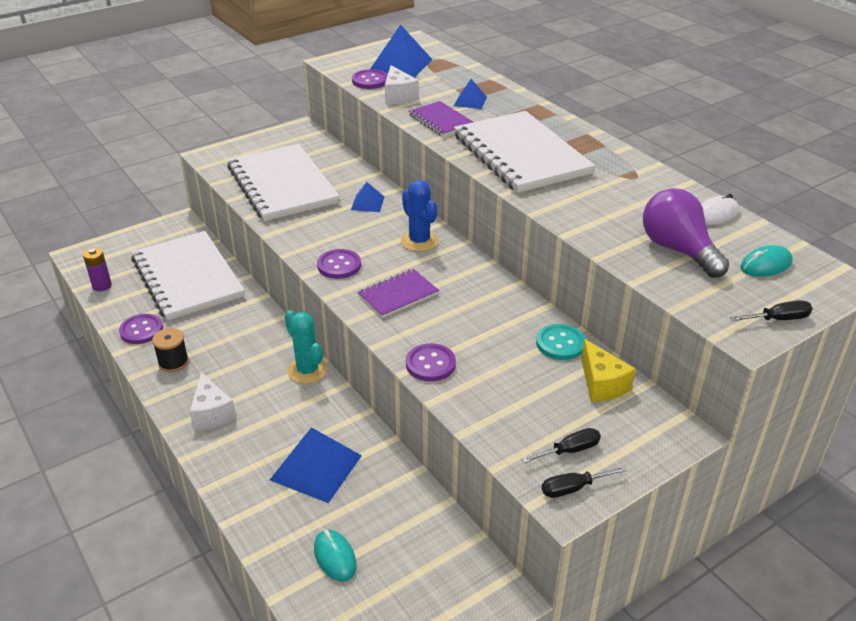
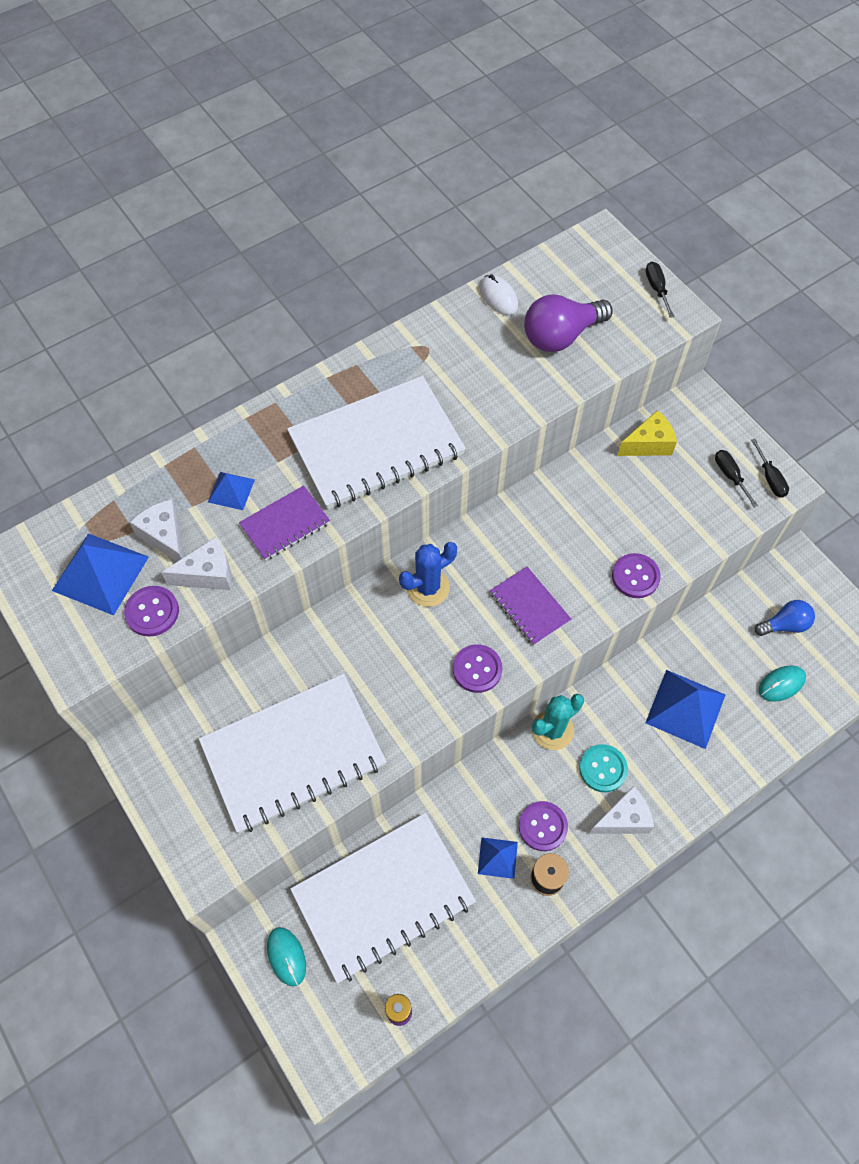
camera: 90 degrees left, 25 degrees up
(141, 330) = (491, 932): purple button -> purple button (542, 826)
(367, 203) = (343, 646): blue pyramid -> blue pyramid (497, 858)
(412, 570) = (784, 625): none -> blue light bulb
(429, 82) = (165, 537): none -> white cheese
(560, 343) = (596, 469): turquoise button -> turquoise button (603, 769)
(765, 265) = (580, 279): turquoise mouse -> turquoise mouse (286, 956)

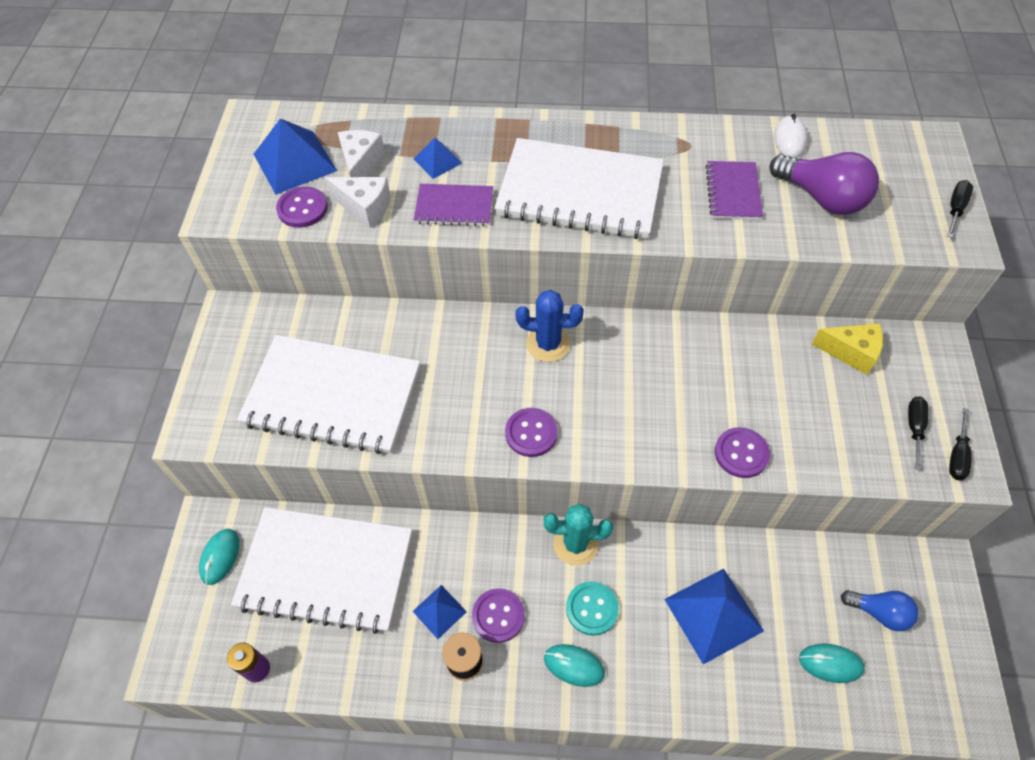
camera: 40 degrees right, 5 degrees down
(529, 607) = (620, 414): purple notebook -> purple notebook (733, 192)
(561, 336) = (822, 198): purple light bulb -> purple light bulb turned 150 degrees counterclockwise
(624, 819) = (574, 665): white cheese -> turquoise mouse

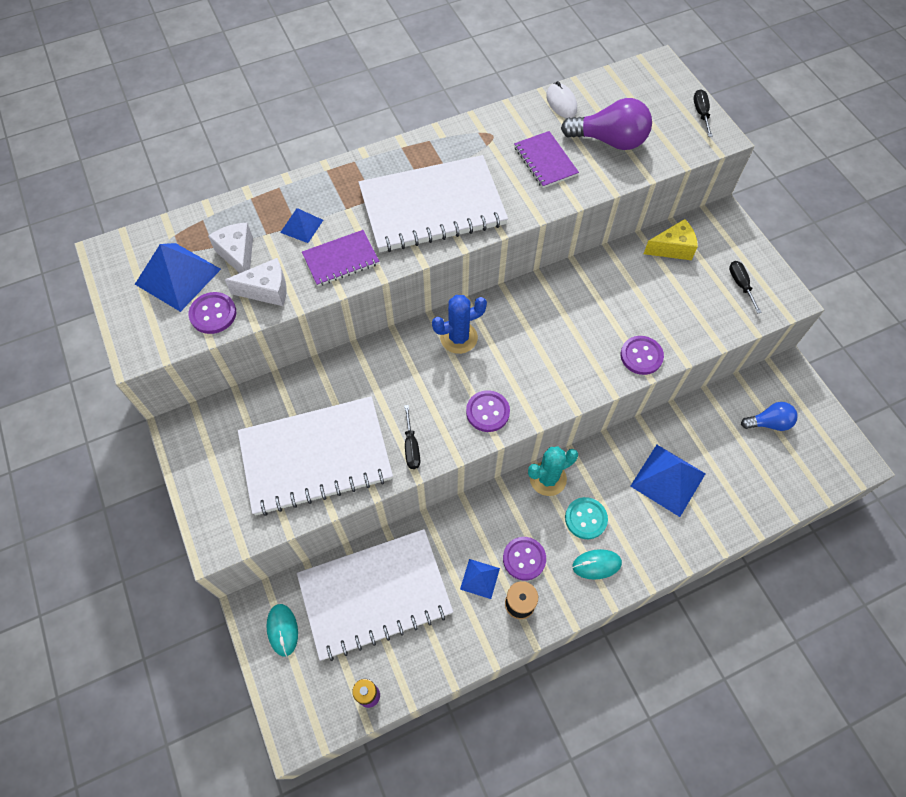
camera: 30 degrees left, 5 degrees up
(830, 663) = (757, 473): turquoise mouse -> none
(957, 455) = (776, 291): black screwdriver -> black screwdriver (411, 447)

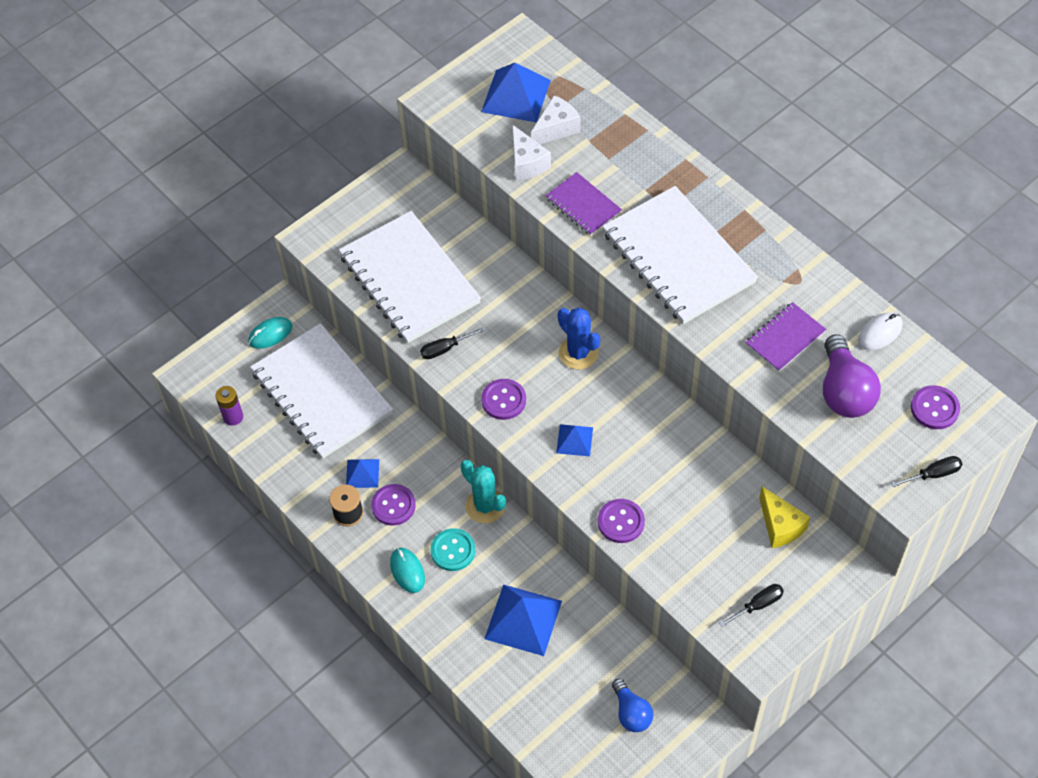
camera: 75 degrees right, 5 degrees down
(213, 314) = (487, 135): purple button -> purple button (934, 408)
(301, 226) = (609, 163): blue pyramid -> blue pyramid (574, 440)

